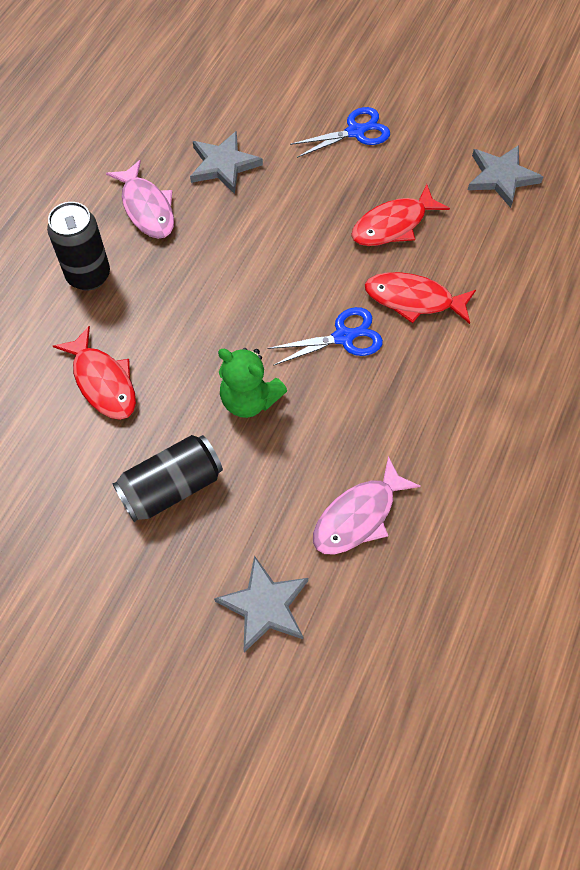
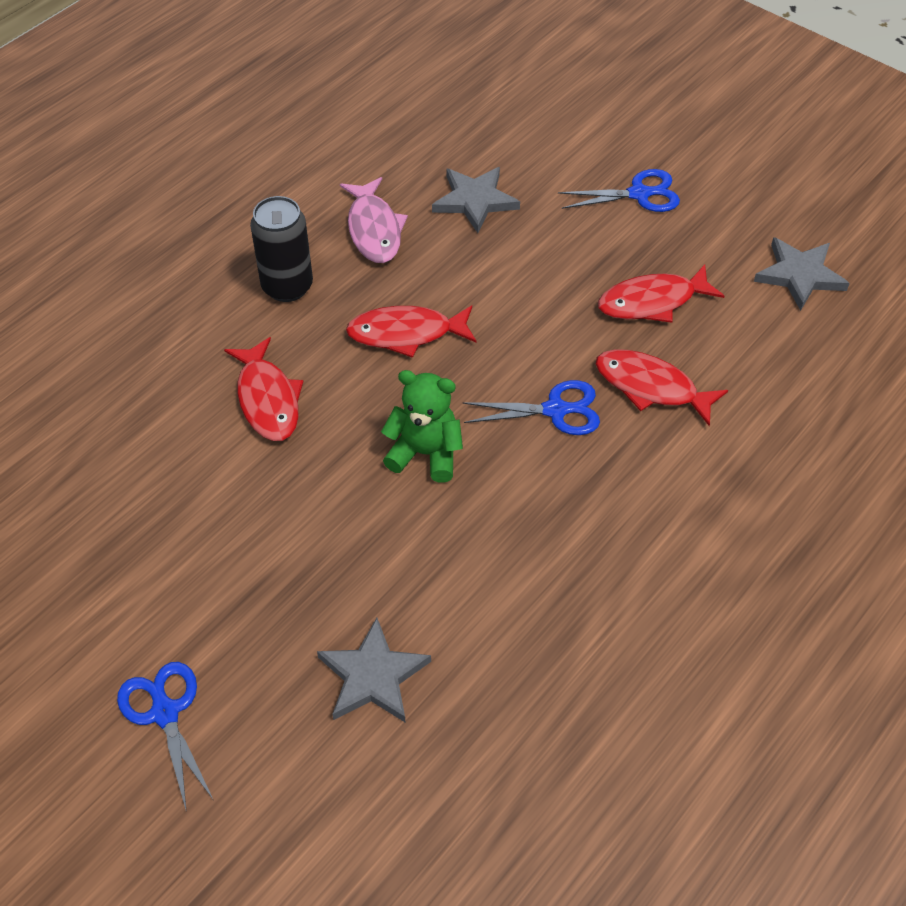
camera: 15 degrees right, 10 degrees down
(102, 684) = (165, 713): none -> blue scissors
(171, 487) = (308, 526): black can -> none
(202, 296) = (406, 333): none -> red fish
(249, 400) = (425, 453): green teddy bear -> green teddy bear turned 150 degrees clockwise
(358, 516) = (512, 606): pink fish -> none

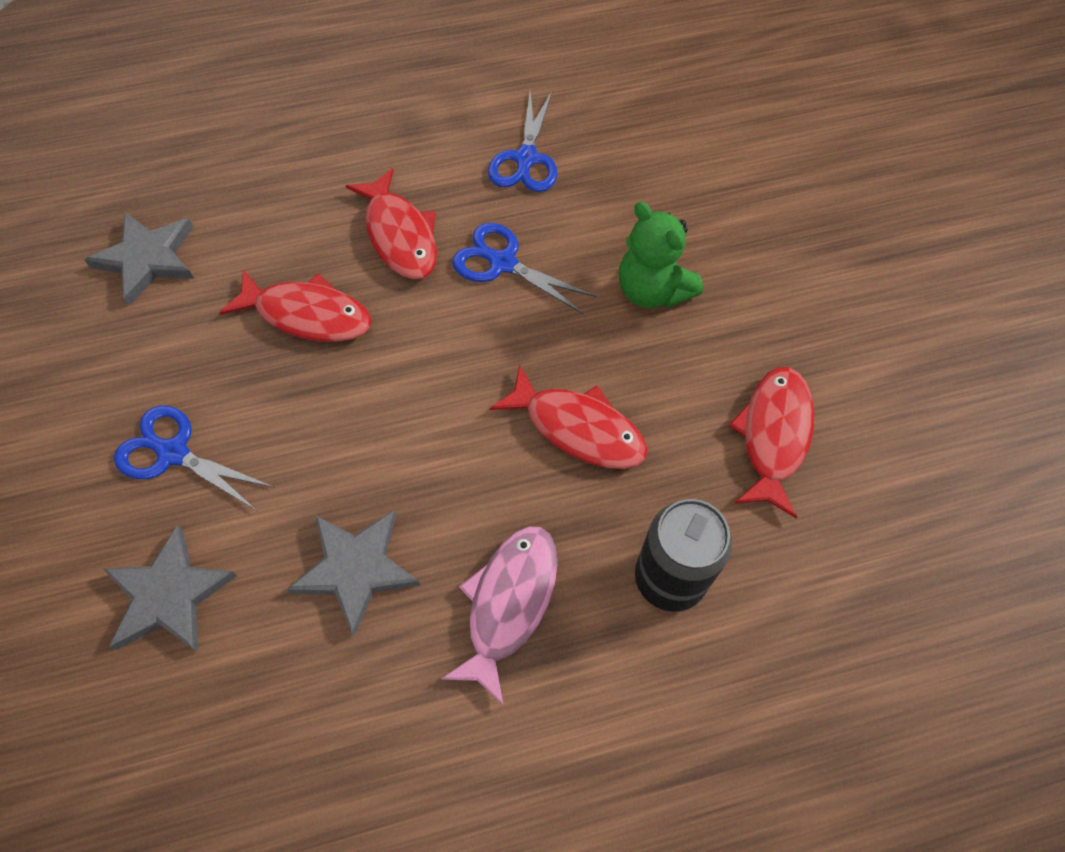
camera: 145 degrees left, 10 degrees up
(165, 713) = (995, 205): blue scissors -> blue scissors (526, 159)
(373, 676) = (814, 148): grey star -> grey star (169, 595)

